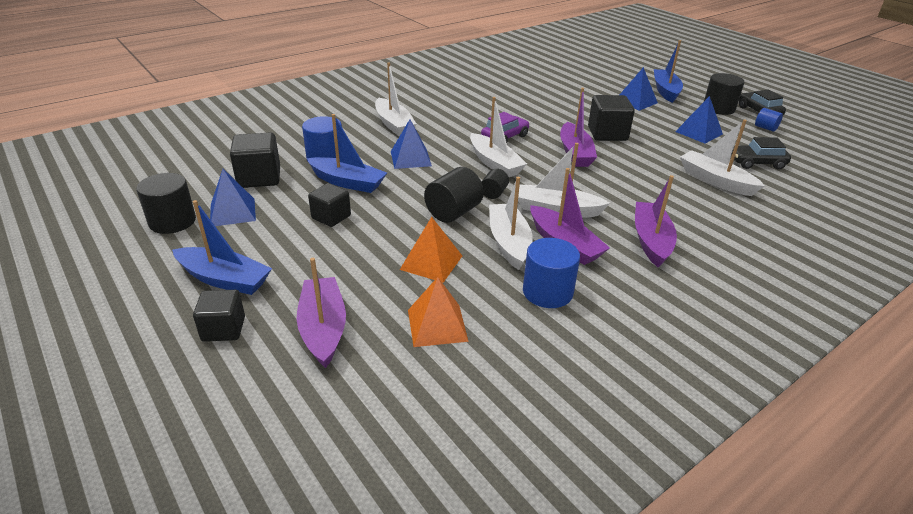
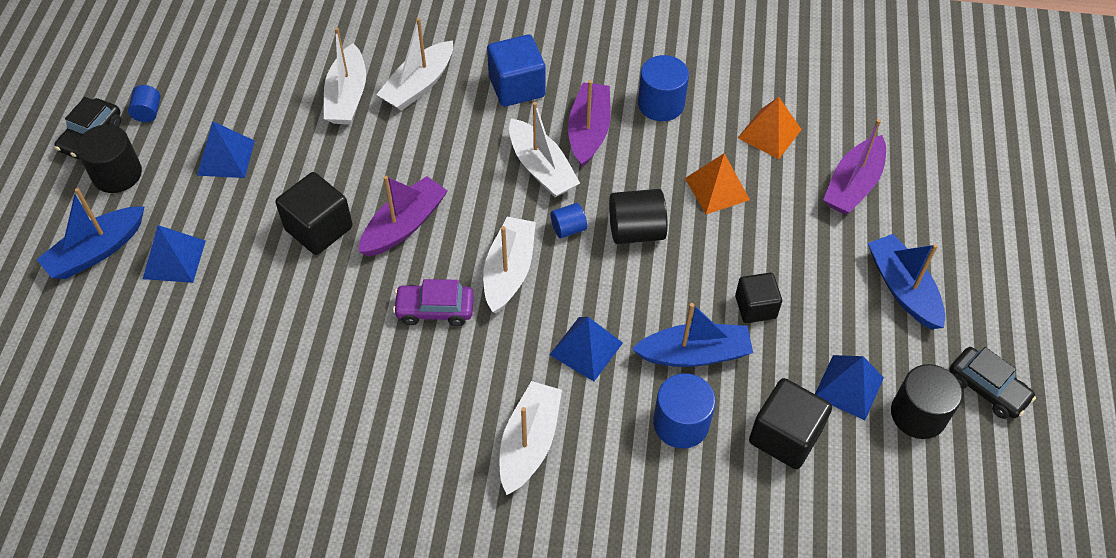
camera: 135 degrees left, 20 degrees up
(223, 329) = (928, 234): black cube -> none
(348, 182) = (694, 354): blue boat -> blue boat turned 105 degrees clockwise
(493, 193) = (568, 228): black cylinder -> blue cylinder
(509, 243) = (631, 164): white boat -> white boat (419, 85)
(651, 241) = (517, 87): purple boat -> blue cube
(756, 163) = (267, 85): black car -> black car (987, 388)

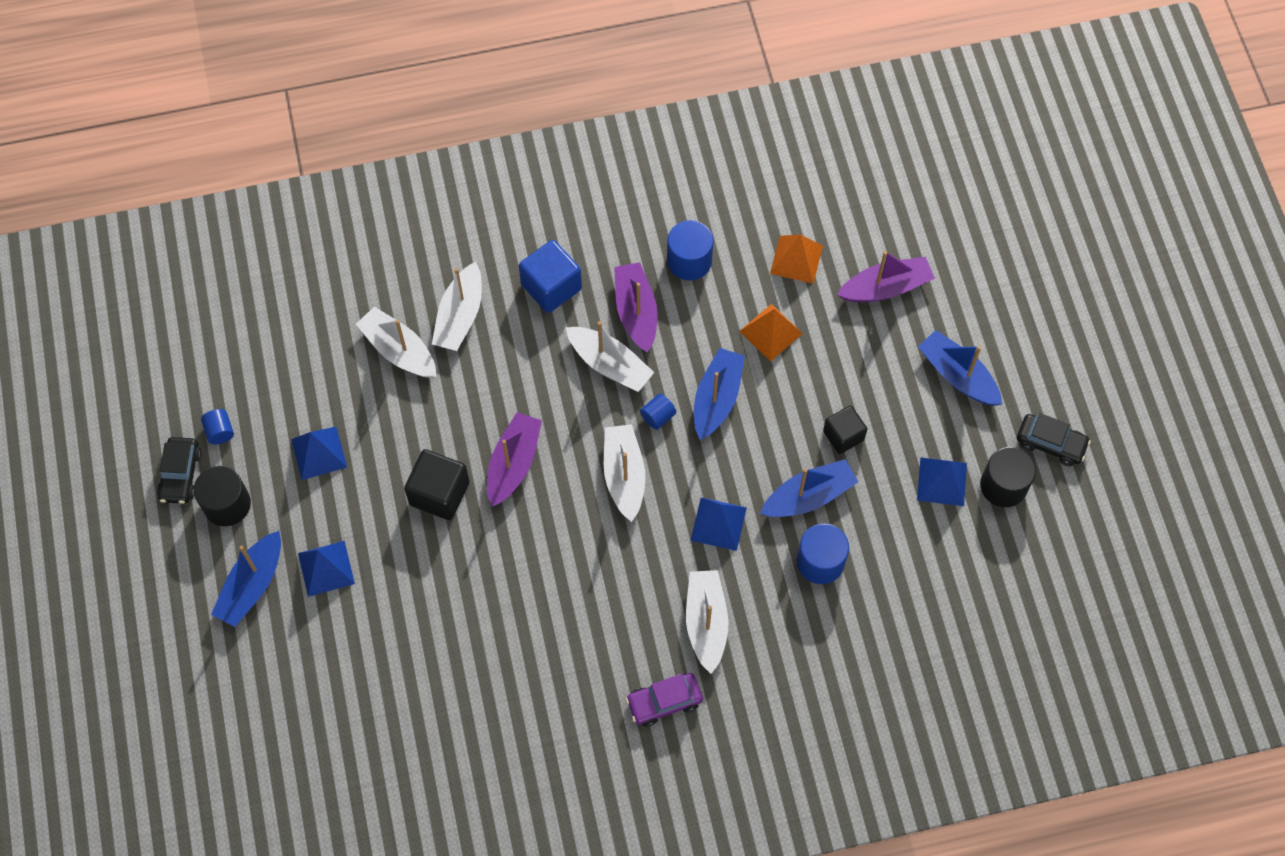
camera: 20 degrees left, 10 degrees up
(347, 96) = (399, 350): white boat -> white boat turned 150 degrees clockwise
(435, 310) = (577, 534): purple car -> purple car (664, 702)
(636, 231) = (717, 398): black cylinder -> blue boat
(785, 436) = (906, 542): black cube -> none
(853, 185) = (885, 288): purple boat -> purple boat turned 120 degrees counterclockwise

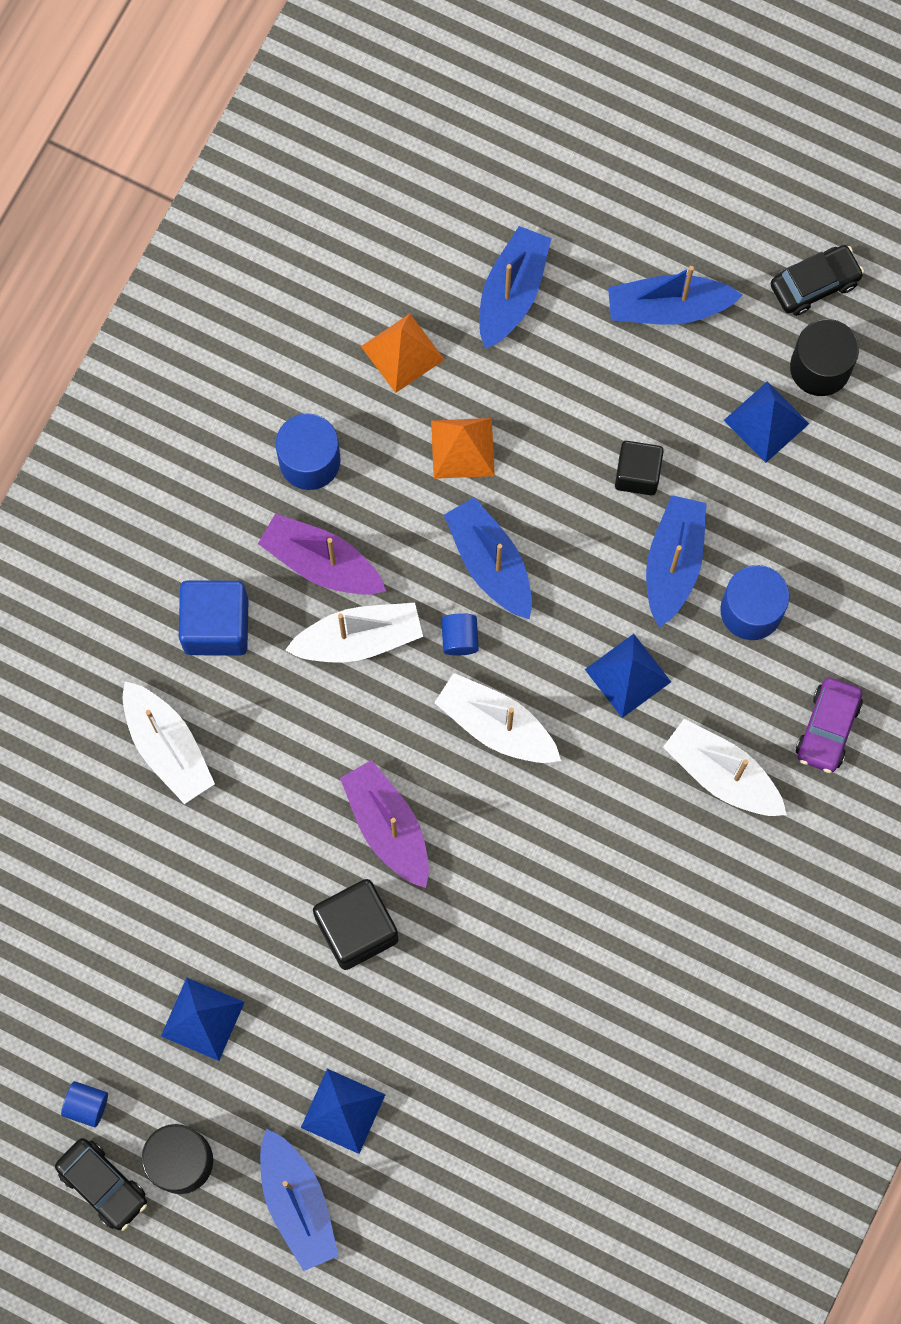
camera: 50 degrees left, 10 degrees up
(399, 350) = (153, 843): white boat -> none
(664, 702) = (770, 883): purple car -> purple car (827, 728)
(885, 288) = (512, 293): purple boat -> blue boat

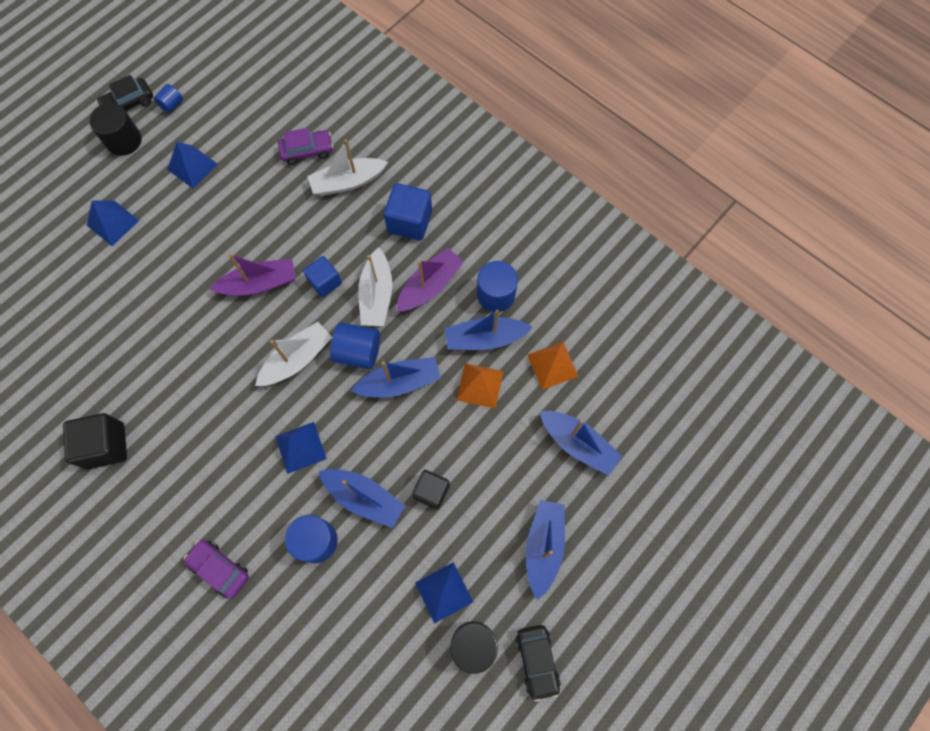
camera: 105 degrees right, 5 degrees down
(124, 834) = (307, 151): none -> purple car
(297, 1203) = (76, 190): blue boat -> blue boat (485, 338)
(357, 725) = (325, 282): none -> blue cube
(357, 929) = (208, 253): black cube -> black cube (106, 446)
(459, 638) = (358, 352): blue cylinder -> blue cylinder, size x1.77
(722, 774) = (216, 489): white boat -> none

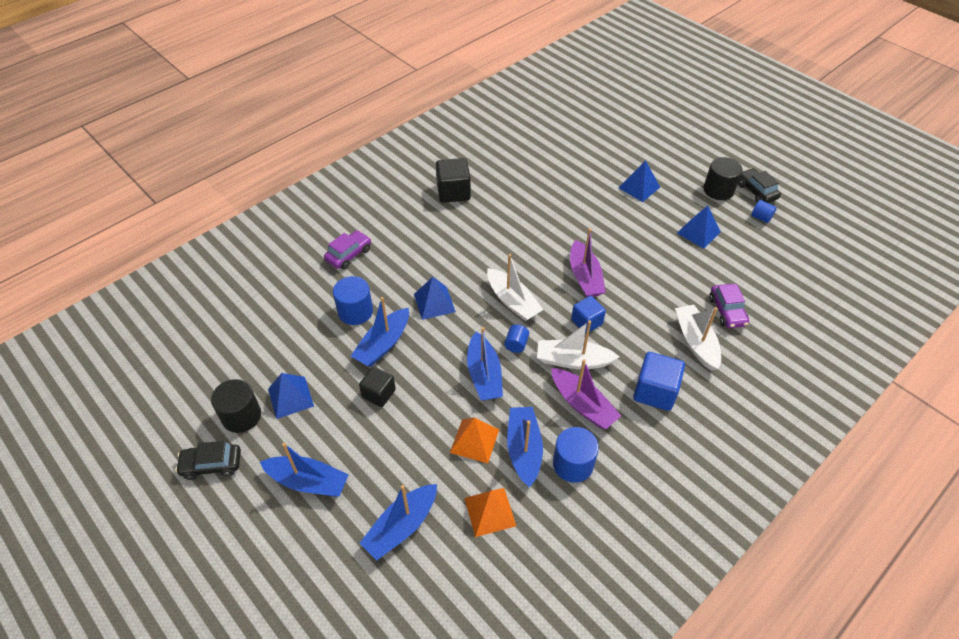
camera: 95 degrees right, 20 degrees down
(358, 352) = (516, 344): blue cylinder -> blue cylinder, size x0.57

